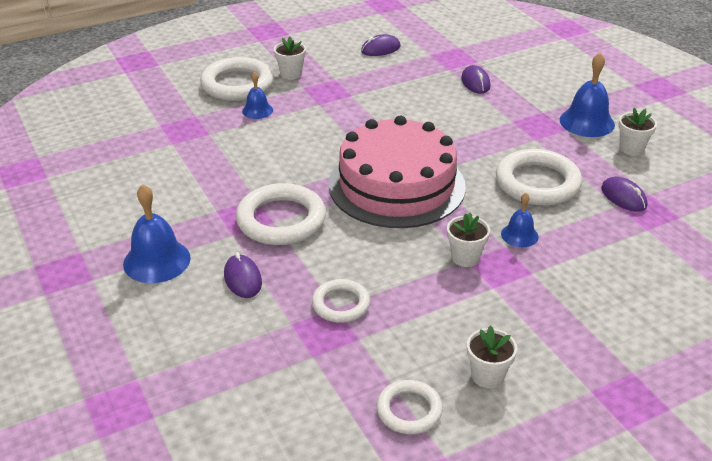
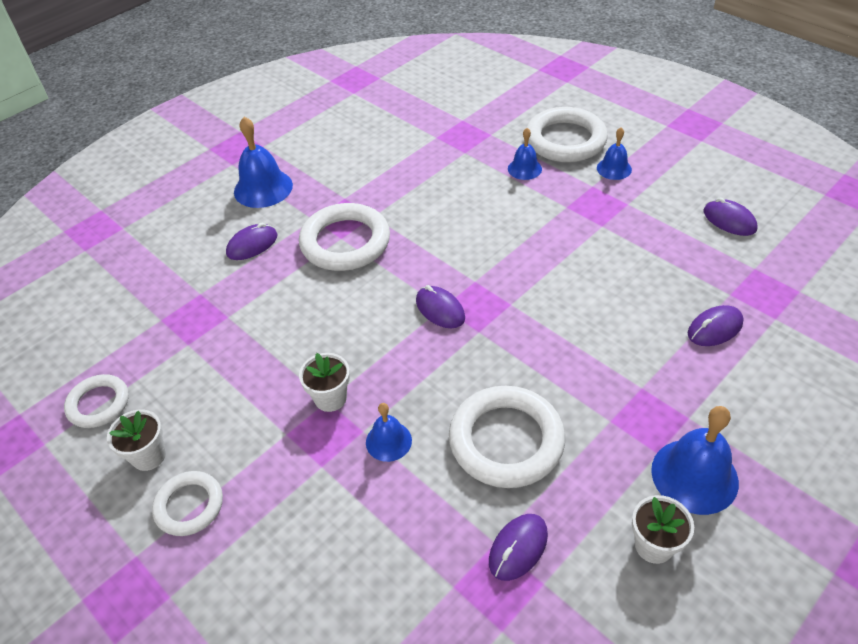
camera: 75 degrees right, 10 degrees up
(291, 74) = (614, 168): white flower pot -> blue bell
(341, 304) = (232, 318): white ring -> white ring (189, 506)
(397, 185) = (440, 309): pink cake -> purple mouse

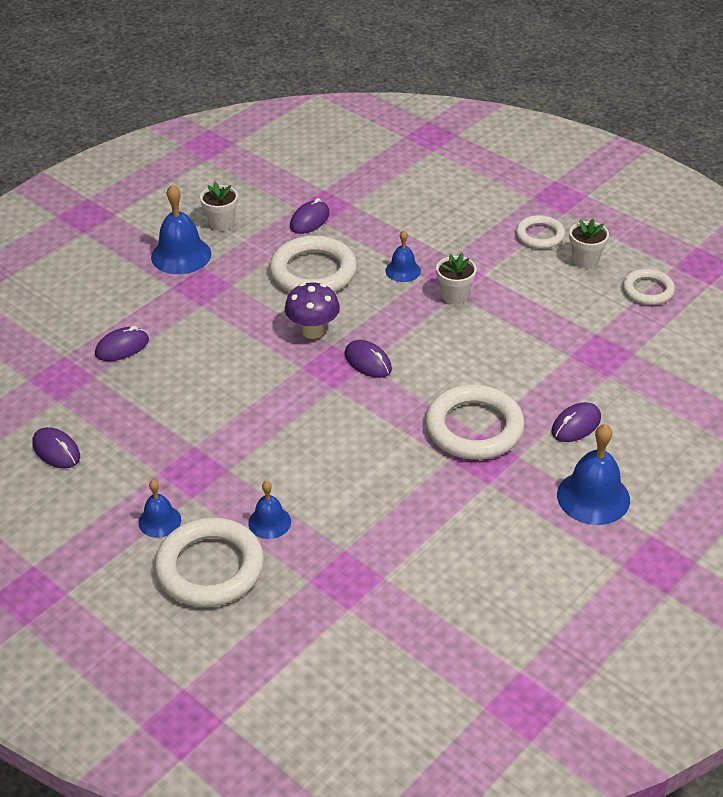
camera: 175 degrees right, 5 degrees down
(501, 348) = (313, 331): none -> purple mushroom

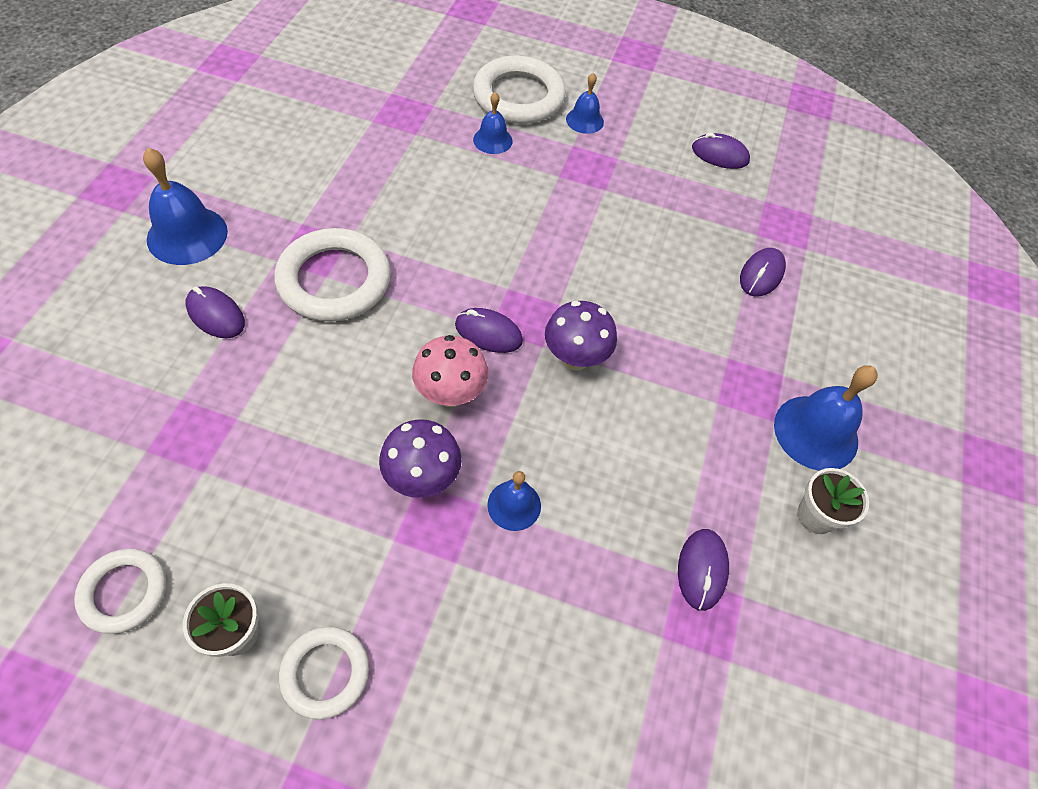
camera: 150 degrees right, 15 degrees up
(313, 272) = (632, 459): white ring -> none
(415, 333) = (450, 394): none -> pink mushroom
(454, 296) = (422, 478): white flower pot -> purple mushroom
(576, 425) = (216, 315): purple mouse -> purple mouse turned 75 degrees counterclockwise

